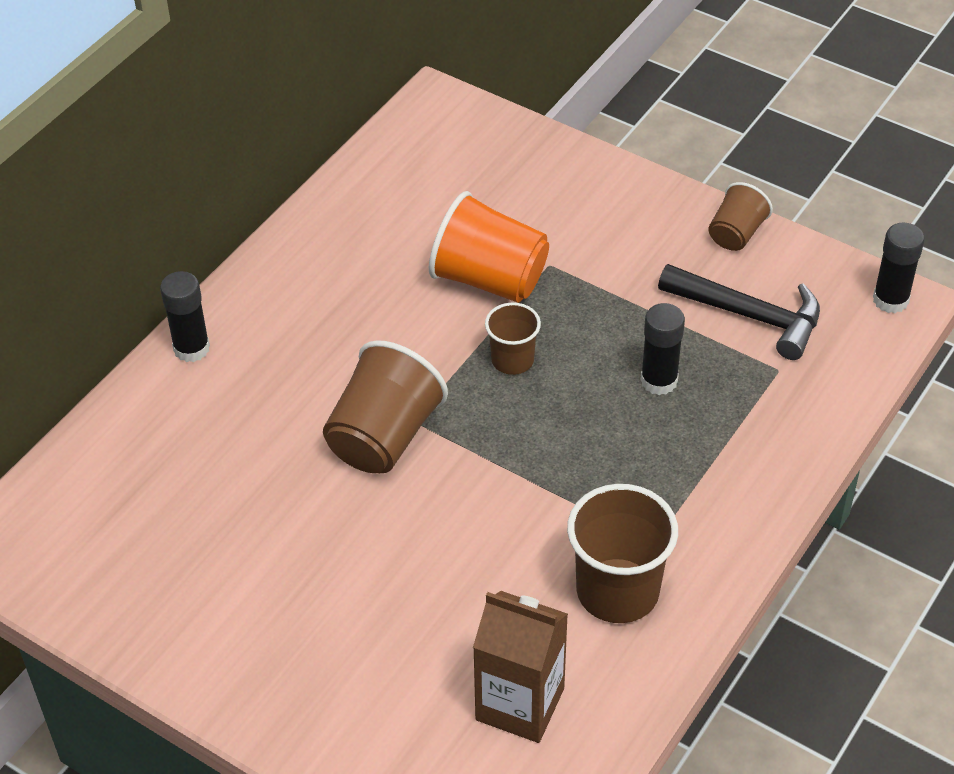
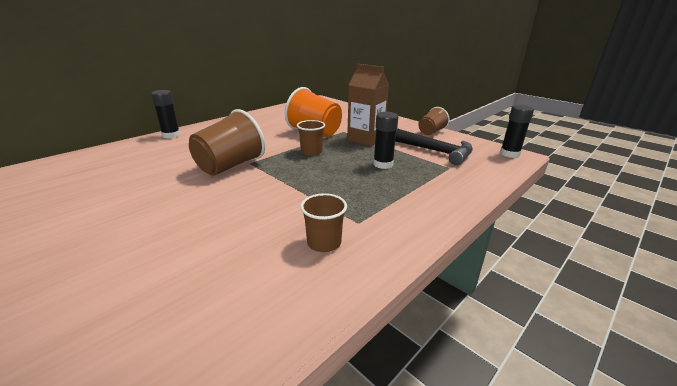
camera: 10 degrees right, 20 degrees down
(520, 704) = (210, 301): brown carton -> brown carton (365, 139)
(617, 591) = (324, 243): brown cup -> brown cup, size x0.57

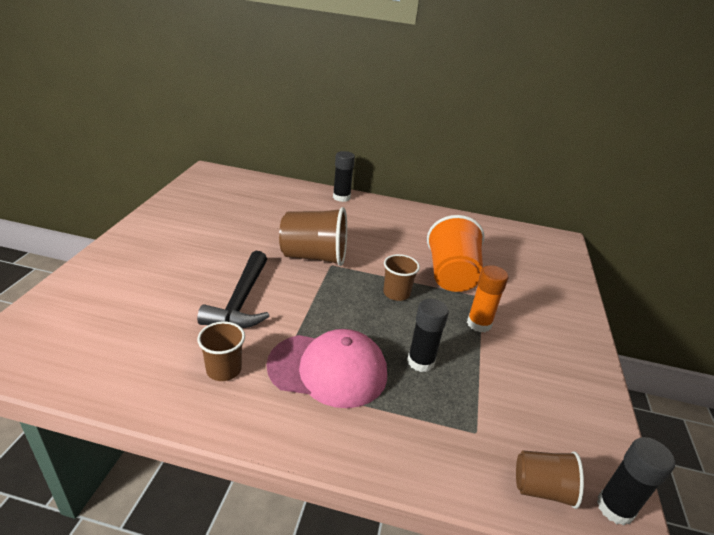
camera: 55 degrees right, 5 degrees up
(364, 196) = (328, 370): none -> pink cap
(365, 139) = (479, 324): brown carton -> orange glue stick
(431, 132) = (588, 383): brown cup -> brown cup (542, 489)
(435, 151) = (517, 404): black hammer -> black hammer (241, 301)

